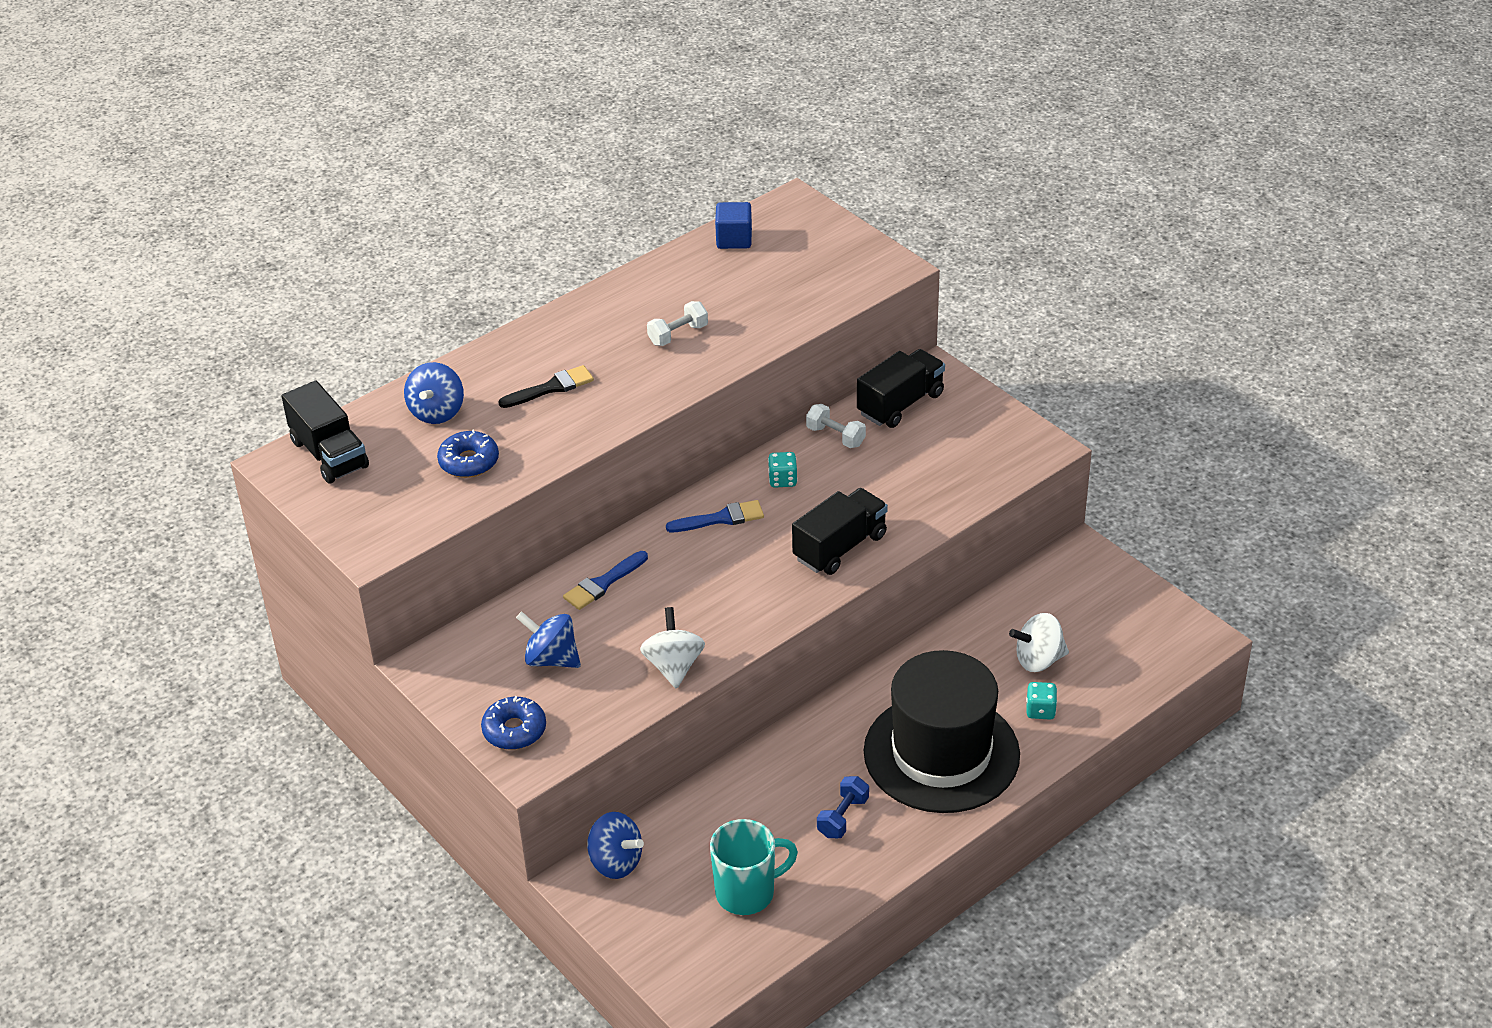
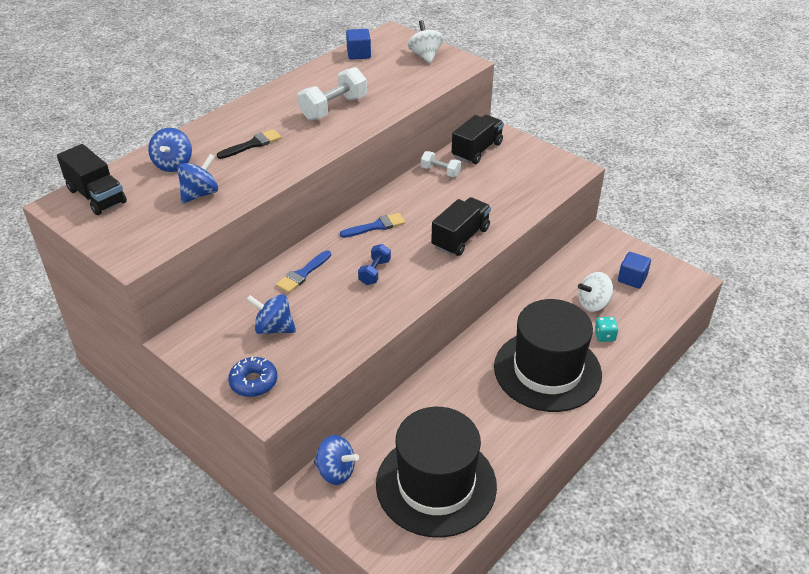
camera: 10 degrees left, 0 degrees up
(469, 462) = (200, 194): blue donut -> blue spinning top
(674, 666) = (363, 325): white spinning top -> white spinning top (425, 56)
(678, 335) = (333, 108): white dumbbell -> white dumbbell, size x1.73
(747, 893) = (436, 484): turquoise mug -> black hat
(782, 480) = (412, 200): turquoise dice -> none
(843, 817) = (491, 421): blue dumbbell -> blue dumbbell (374, 272)
(1110, 626) = (632, 279): none -> blue cube

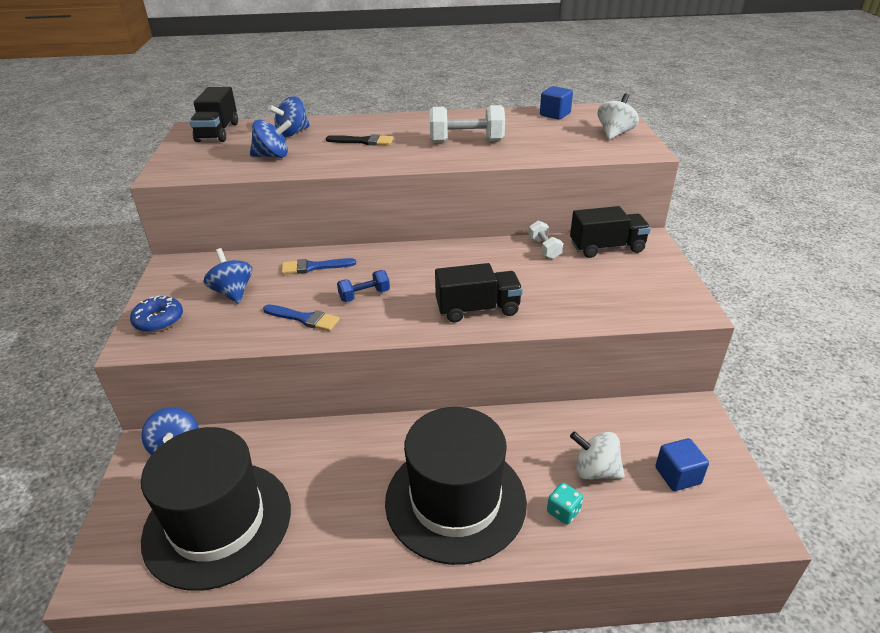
camera: 45 degrees right, 5 degrees down
(376, 226) = (422, 262): blue brush -> blue brush (304, 318)

